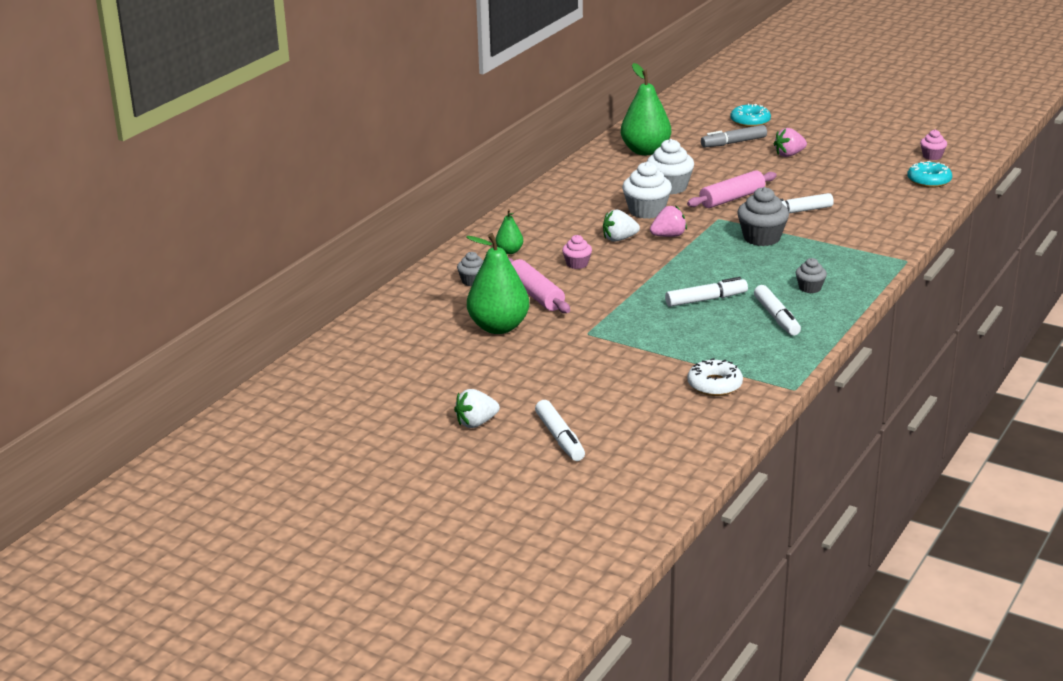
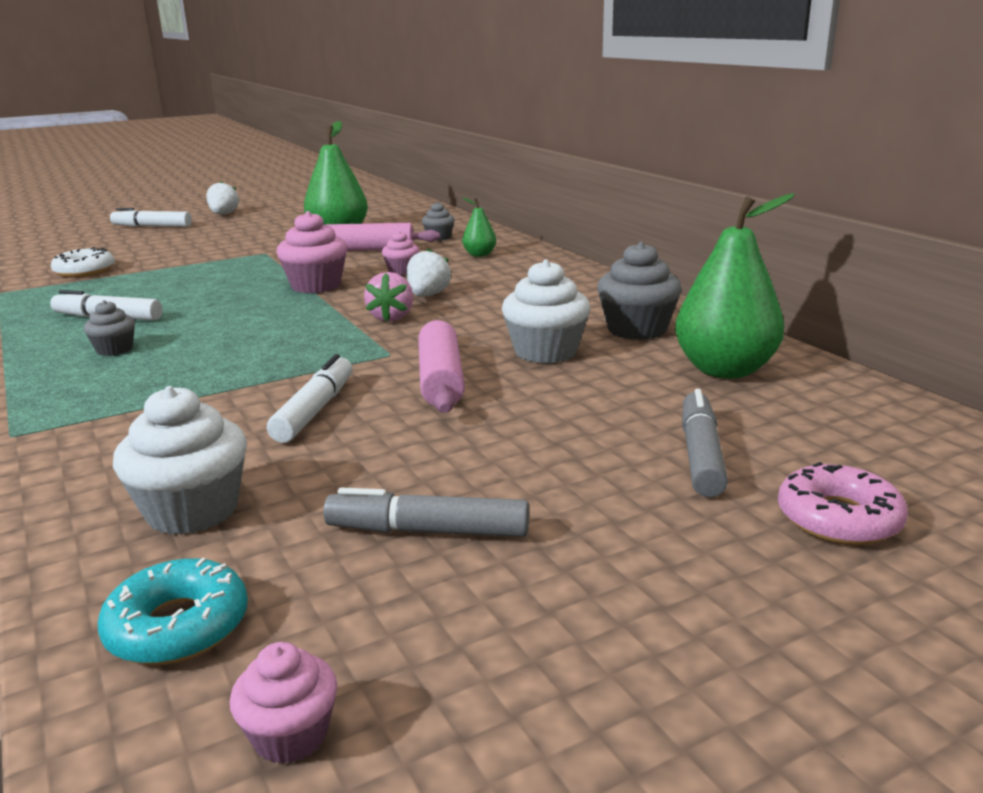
camera: 120 degrees right, 5 degrees down
(641, 279) = (316, 286): none -> pink cupcake
(646, 211) = (484, 322): white cupcake -> white cupcake (192, 510)
(706, 300) = (214, 300): white marker -> none
(750, 121) = (838, 519): turquoise donut -> pink donut
(761, 238) = (284, 362): grey cupcake -> grey cupcake (637, 329)
(789, 155) = (569, 493): pink strawberry -> none
(841, 167) = (428, 531): none -> grey marker

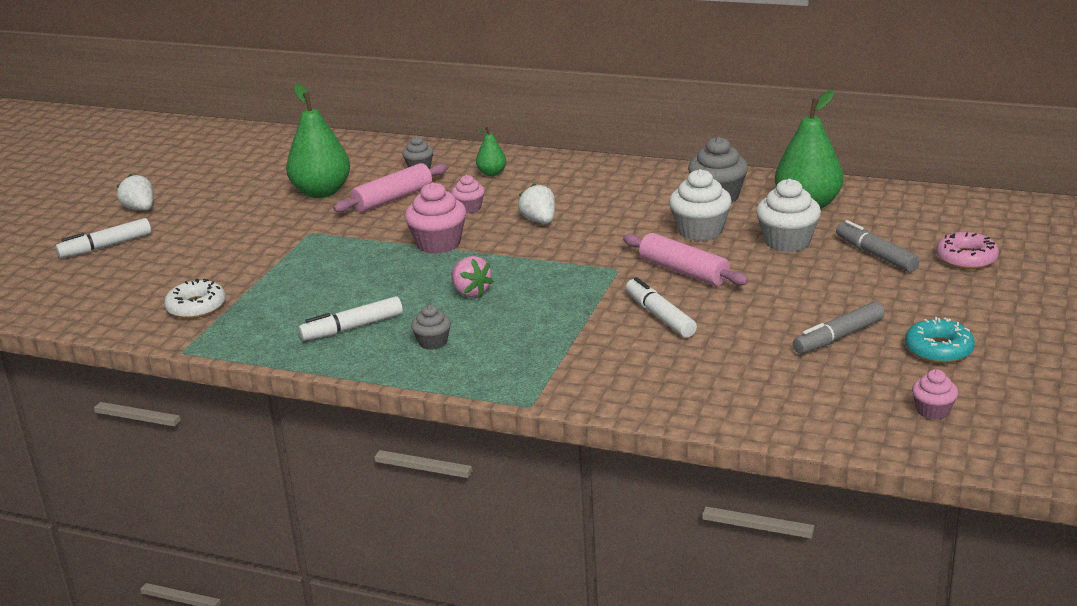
camera: 40 degrees left, 5 degrees up
(178, 626) = (827, 412): turquoise donut -> turquoise donut (938, 349)
(192, 510) = (725, 381): white cupcake -> white cupcake (787, 242)
(391, 317) = (557, 246): pink strawberry -> pink strawberry (471, 292)

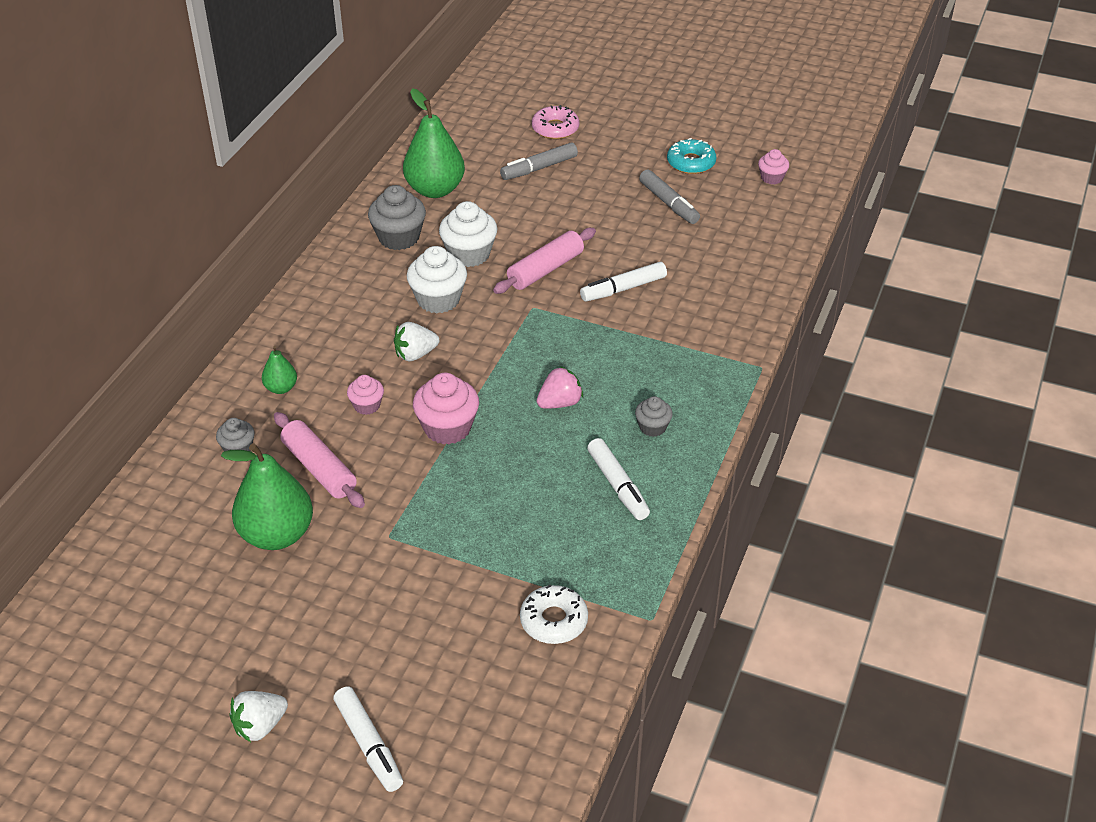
camera: 90 degrees left, 15 degrees up
(787, 242) = (503, 209): white cupcake -> white cupcake (438, 299)

